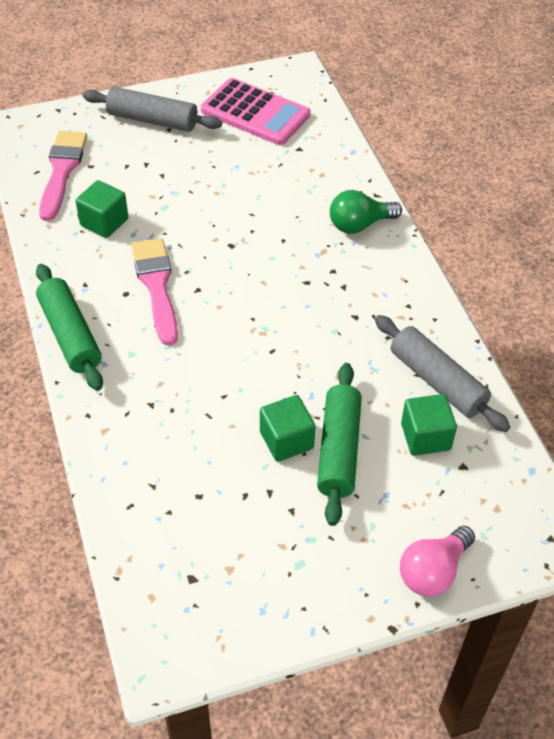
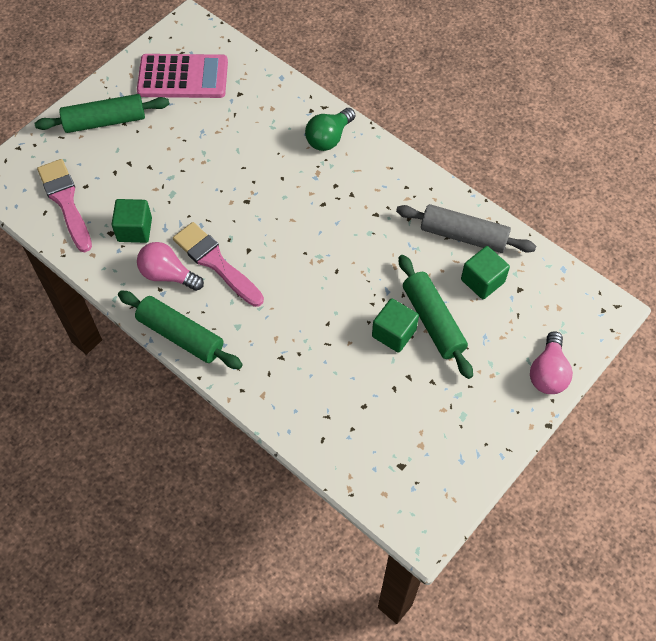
camera: 30 degrees left, 10 degrees up
(102, 275) = (168, 275): none -> pink light bulb
(152, 120) = (105, 121): grey rolling pin -> green rolling pin

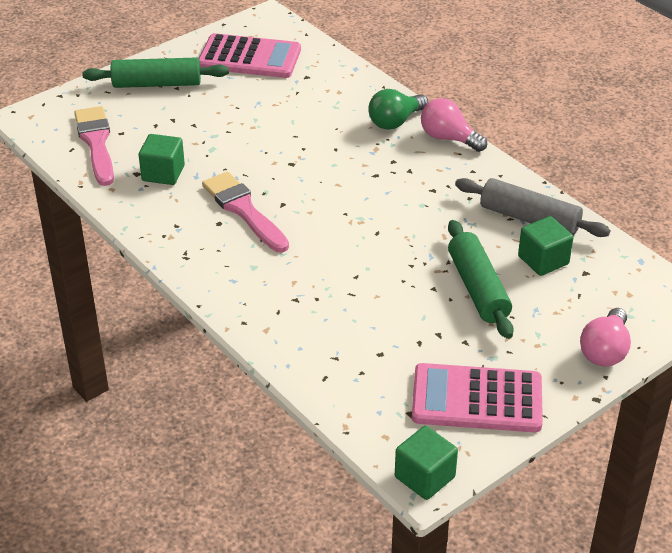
camera: 10 degrees right, 20 degrees down
(168, 275) = (188, 214): pink light bulb -> pink light bulb (448, 138)
(180, 335) = (188, 267): green rolling pin -> none
(394, 333) = (430, 293): green cube -> green cube (424, 477)
(452, 442) = (477, 399): none -> pink calculator

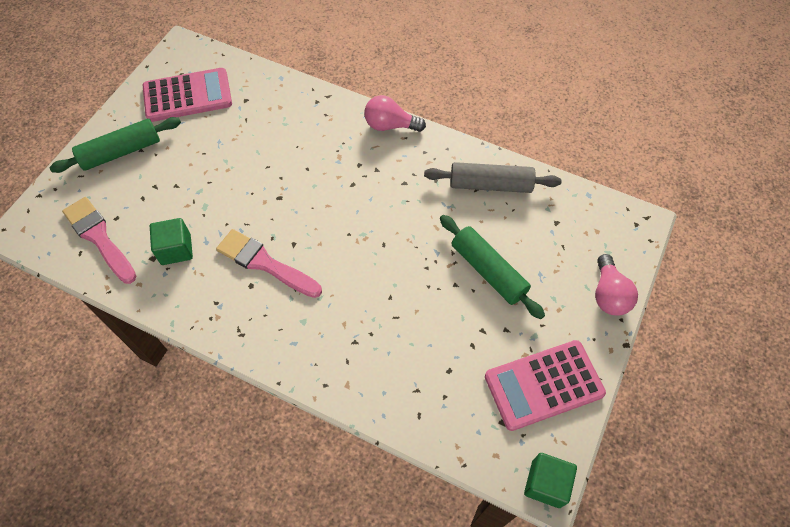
camera: 25 degrees left, 20 degrees up
(395, 122) = (340, 123): green light bulb -> none
(543, 260) = (521, 222): green cube -> none

